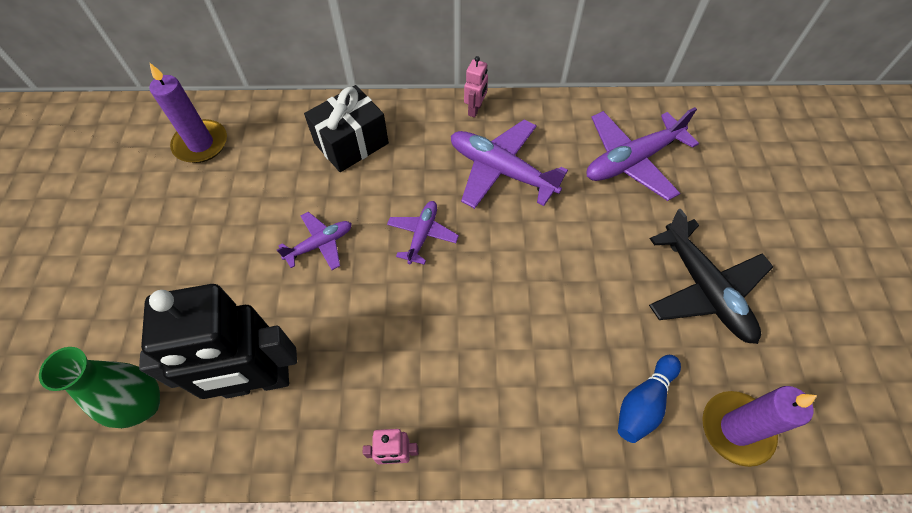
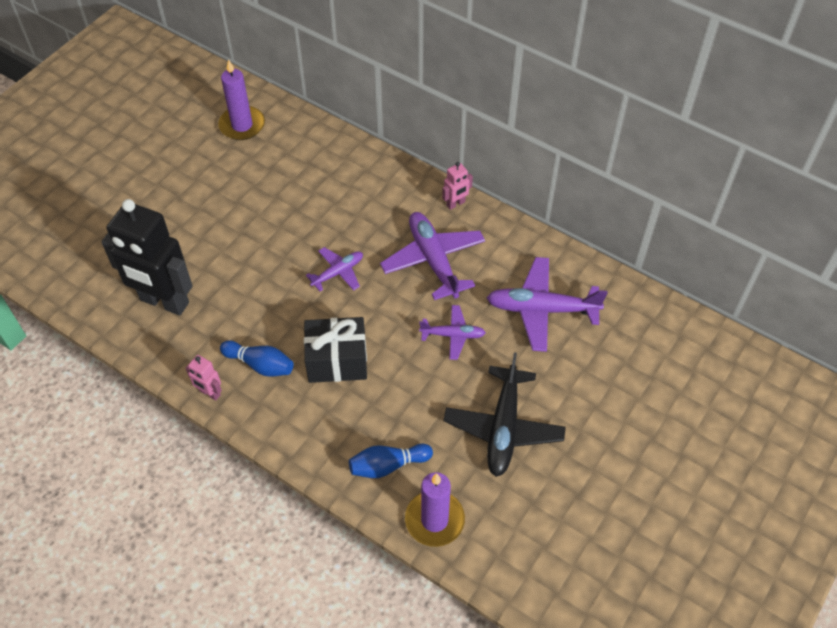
camera: 35 degrees right, 5 degrees down
(143, 405) = (94, 275): green vase -> none
(320, 244) = (266, 239): purple plane -> purple plane (453, 335)
(351, 143) = (343, 180): black gift -> black gift (337, 361)
(424, 383) = (260, 365): none -> blue bowling pin

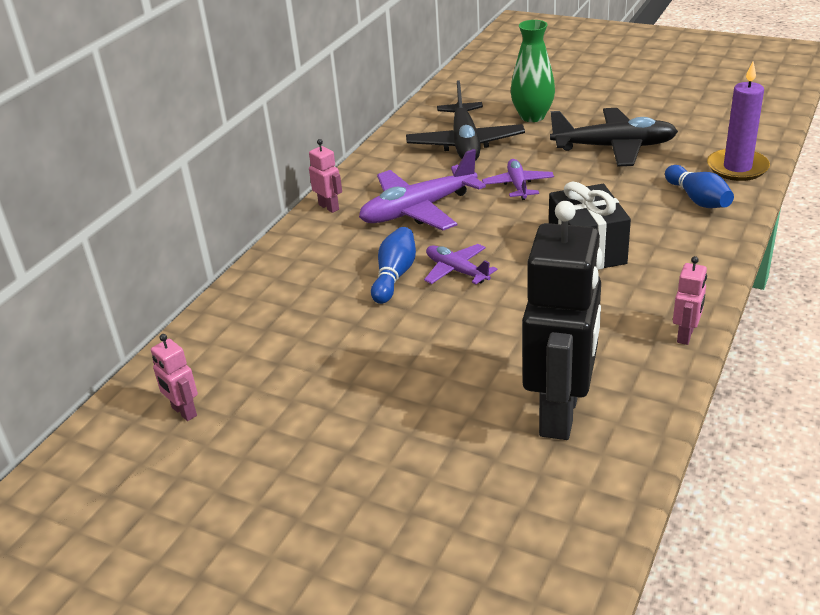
camera: 95 degrees left, 20 degrees down
(242, 125) = (184, 412): purple candle -> pink robot
(260, 365) = (621, 303): blue bowling pin -> blue bowling pin (394, 276)
(541, 309) = (465, 144): purple plane -> black plane
(587, 374) = (532, 116): none -> green vase

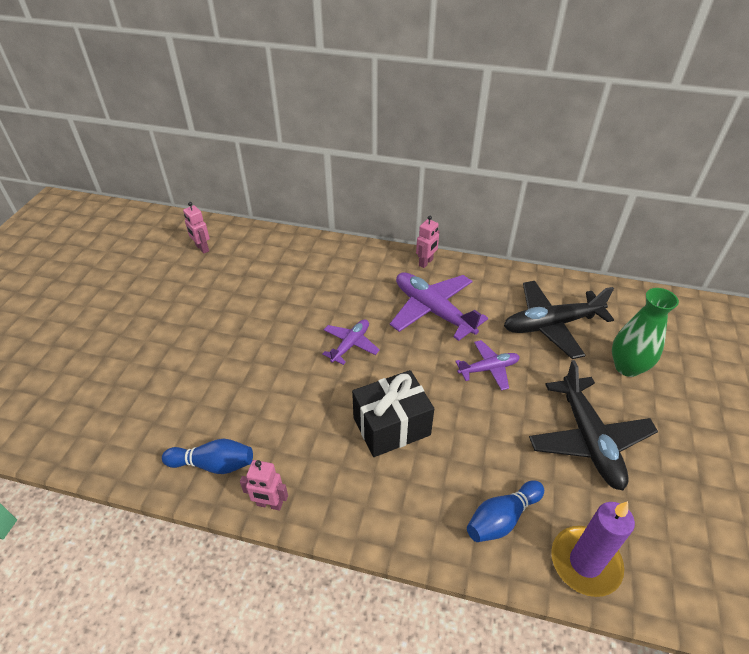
camera: 75 degrees right, 10 degrees up
(184, 412) = (202, 248): pink robot -> pink robot turned 75 degrees counterclockwise
(394, 276) = (341, 312): blue bowling pin -> blue bowling pin (213, 464)
(560, 413) = (180, 422): black robot -> none

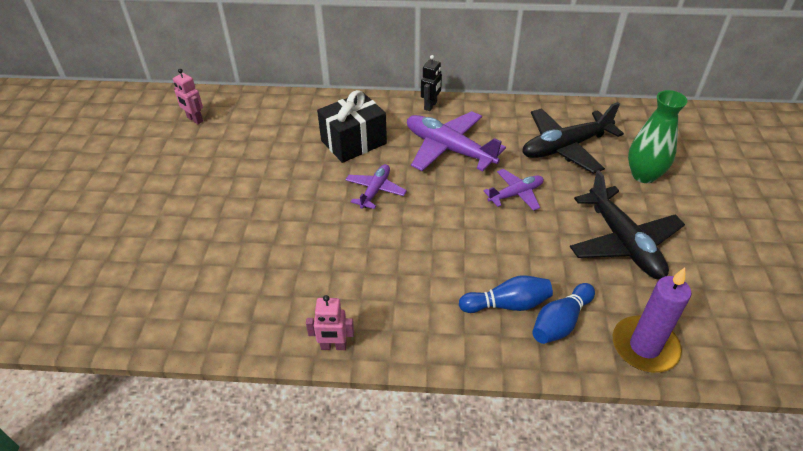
camera: 10 degrees left, 0 degrees up
(213, 464) = (266, 319): blue bowling pin -> blue bowling pin (507, 304)
(391, 426) = (435, 258): black gift -> black gift (353, 142)
(426, 262) = (430, 106): pink robot -> black robot

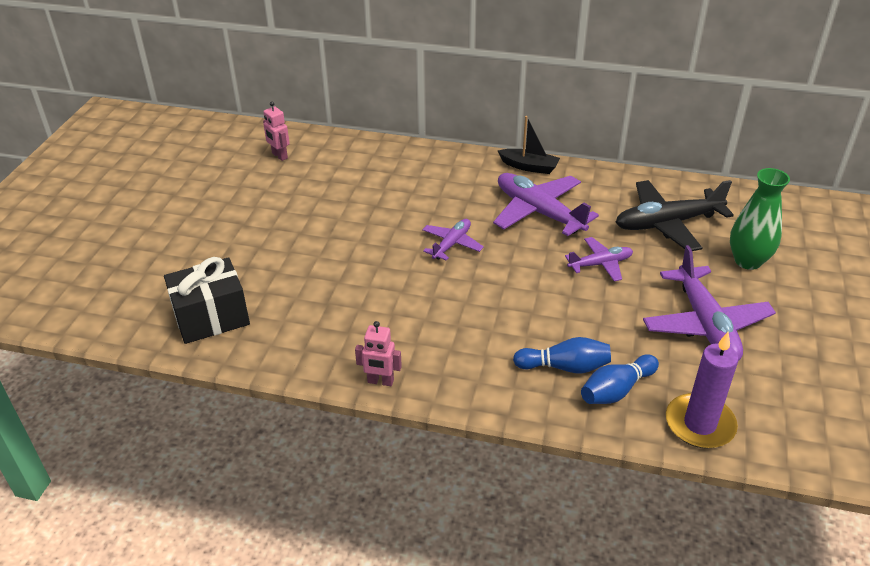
camera: 10 degrees right, 5 degrees down
(353, 142) = (439, 194): black gift -> black gift (211, 317)
(430, 106) = (529, 167): black robot -> black boat
(623, 242) = (705, 324): black plane -> purple plane

